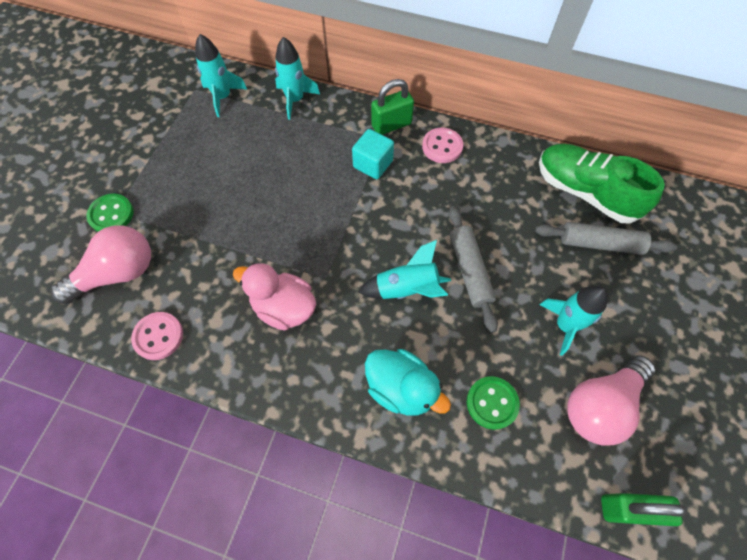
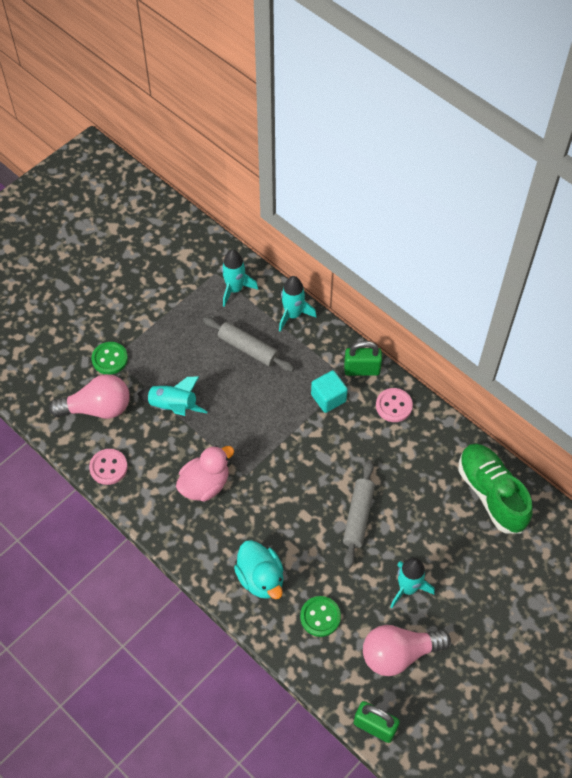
camera: 25 degrees right, 5 degrees down
(284, 307) = (205, 484): pink duck -> pink duck turned 90 degrees clockwise
(406, 289) = (302, 509): turquoise rocket -> turquoise rocket (173, 406)
(600, 243) = (476, 540): grey rolling pin -> grey rolling pin (248, 348)

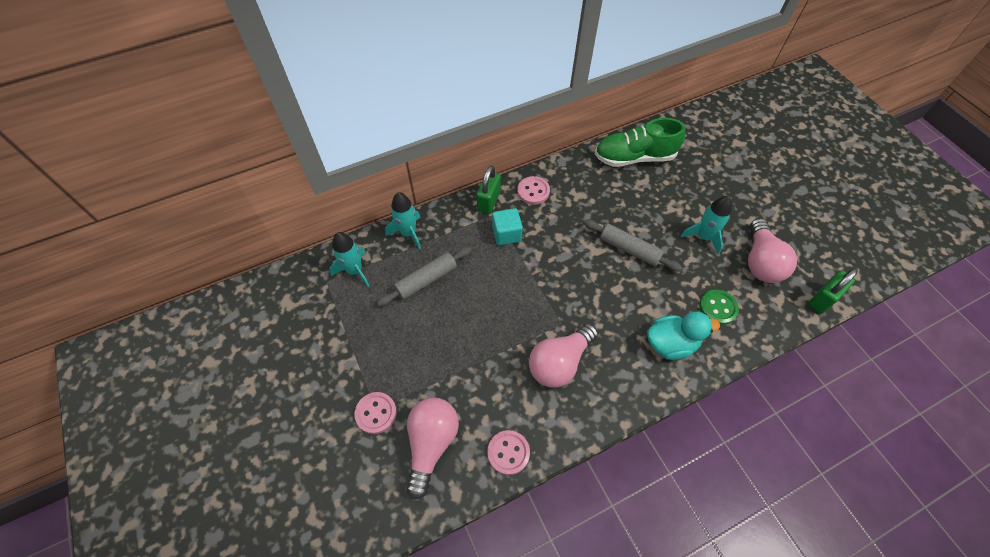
camera: 70 degrees left, 0 degrees up
(110, 359) = (376, 413): green button -> pink button
(173, 406) = (461, 366): turquoise rocket -> none
(205, 484) = (559, 362): pink duck -> pink light bulb

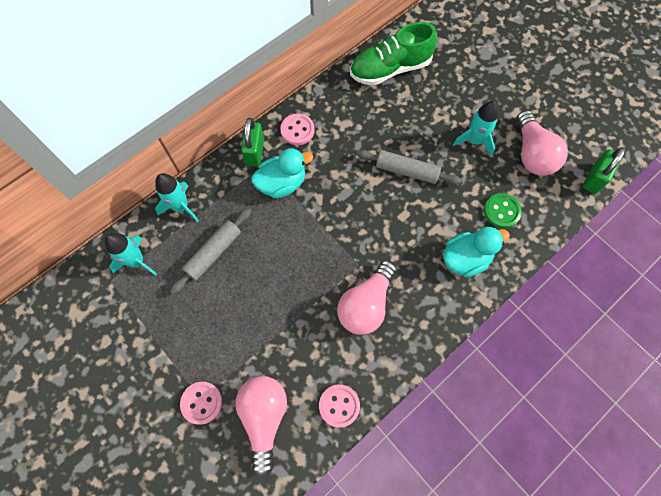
camera: 15 degrees left, 10 degrees up
(506, 234) = (282, 183): turquoise cube -> turquoise duck

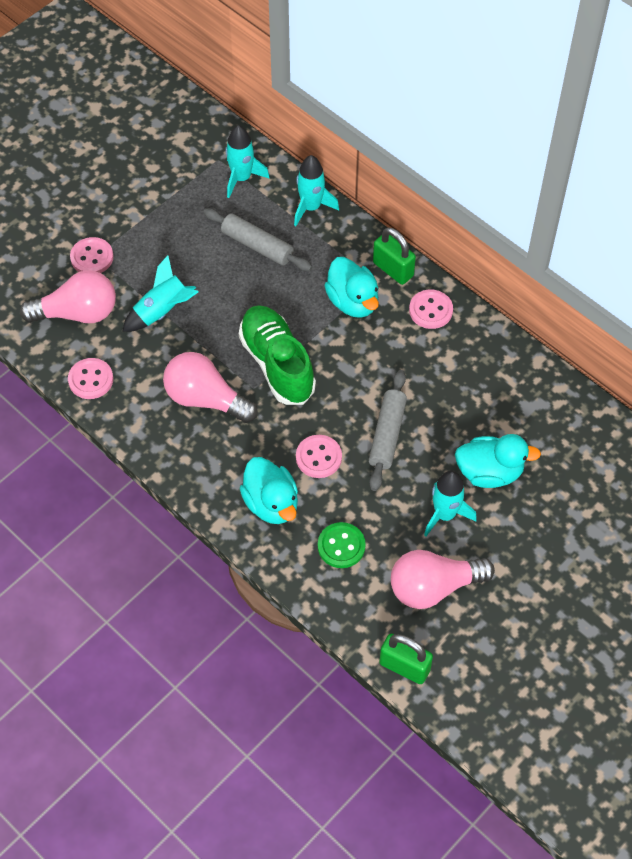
camera: 85 degrees right, 10 degrees down
(255, 152) = (393, 269): green padlock -> green padlock turned 45 degrees clockwise
(272, 338) = (162, 311): none -> turquoise rocket
(390, 69) = (545, 409): green shoe -> green shoe (277, 364)
(425, 221) = (318, 457): none -> pink button
(440, 109) = (489, 472): none -> turquoise duck

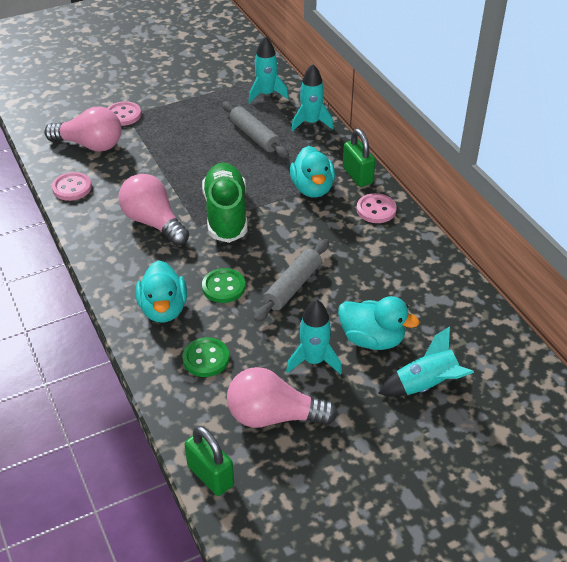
camera: 20 degrees right, 15 degrees down
(162, 311) = (155, 159): turquoise rocket -> turquoise rocket (425, 385)
(318, 457) = (223, 287): pink button -> green button

